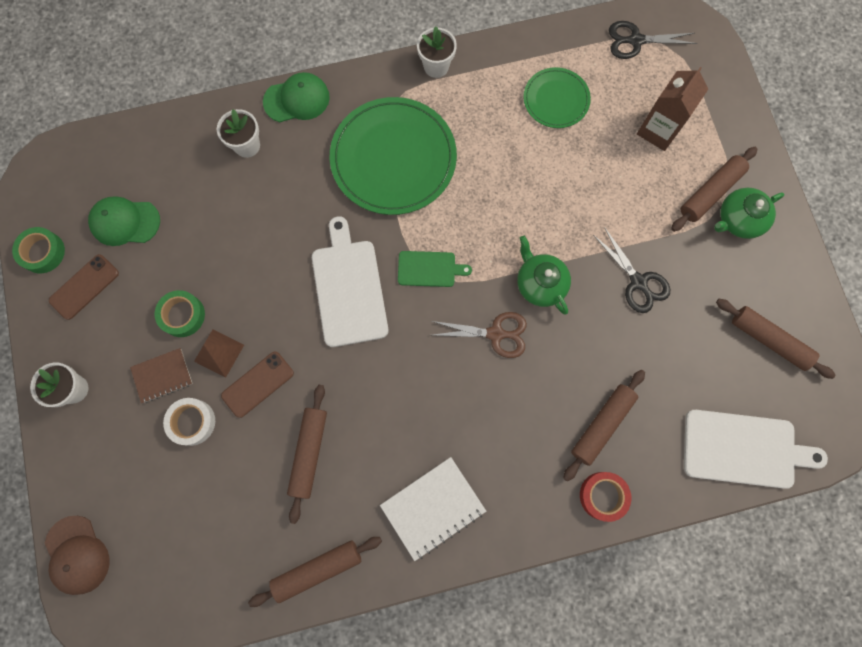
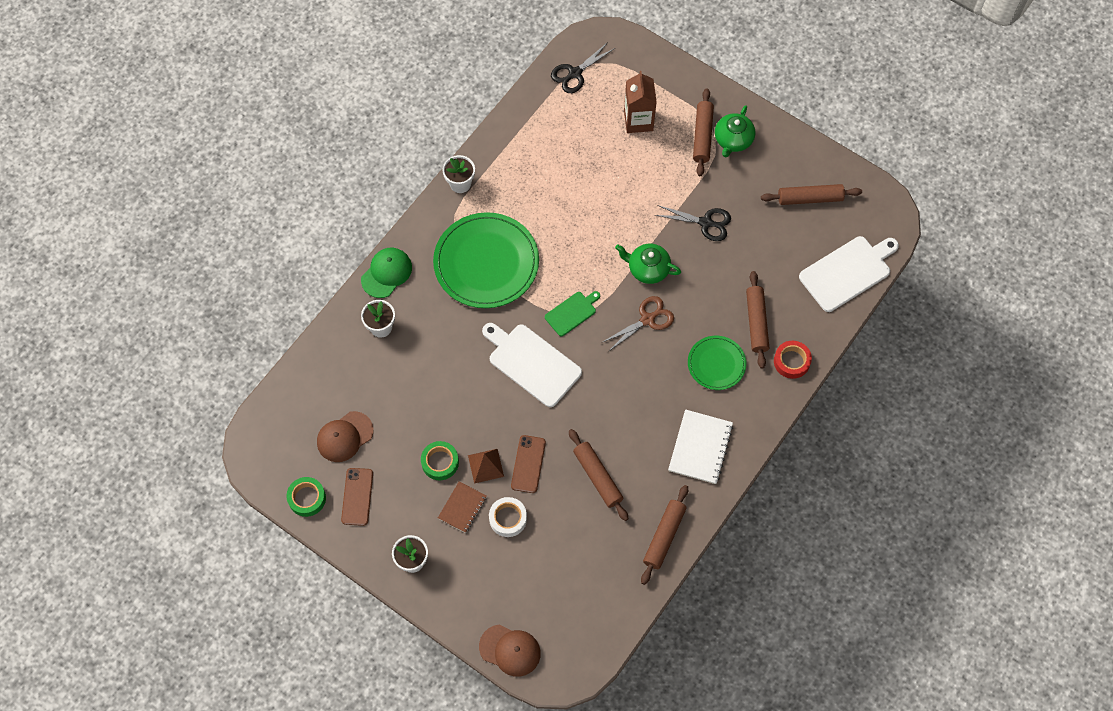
camera: 40 degrees left, 10 degrees down
(125, 222) = (344, 437): green cap -> brown cap
(556, 99) = (557, 148): green plate -> green plate (716, 364)

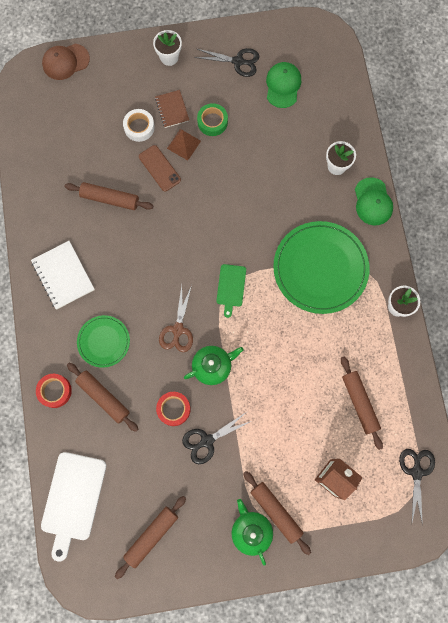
camera: 135 degrees right, 10 degrees up
(307, 498) = (265, 36): green tape -> none
(344, 437) = (283, 85): brown cap -> green cap
(357, 496) = (238, 61): brown phone -> black scissors
(532, 363) = (221, 230): white cutting board -> none
(664, 536) = (35, 201): brown rolling pin -> brown rolling pin (359, 403)
(709, 266) = (173, 409): none -> red tape

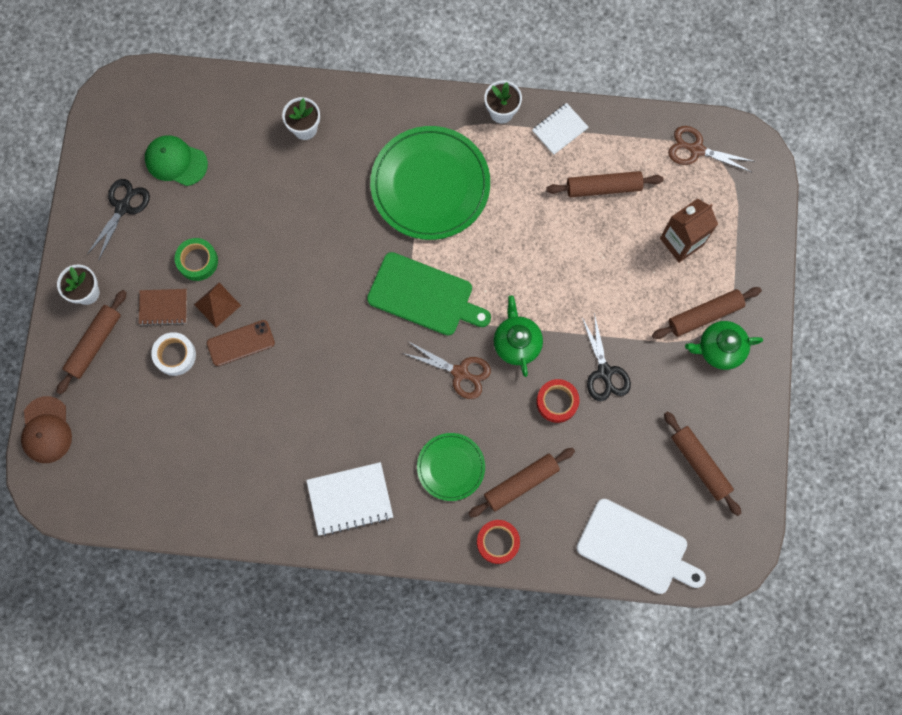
camera: 75 degrees left, 0 degrees up
(110, 199) = (263, 416): brown rolling pin -> brown rolling pin (94, 344)
(231, 287) = (424, 295): green cutting board -> green cutting board, size x1.79
(373, 202) = (364, 100): green cap -> none
(397, 356) = (559, 129): none -> white notebook
(416, 472) = (696, 149): black scissors -> brown scissors

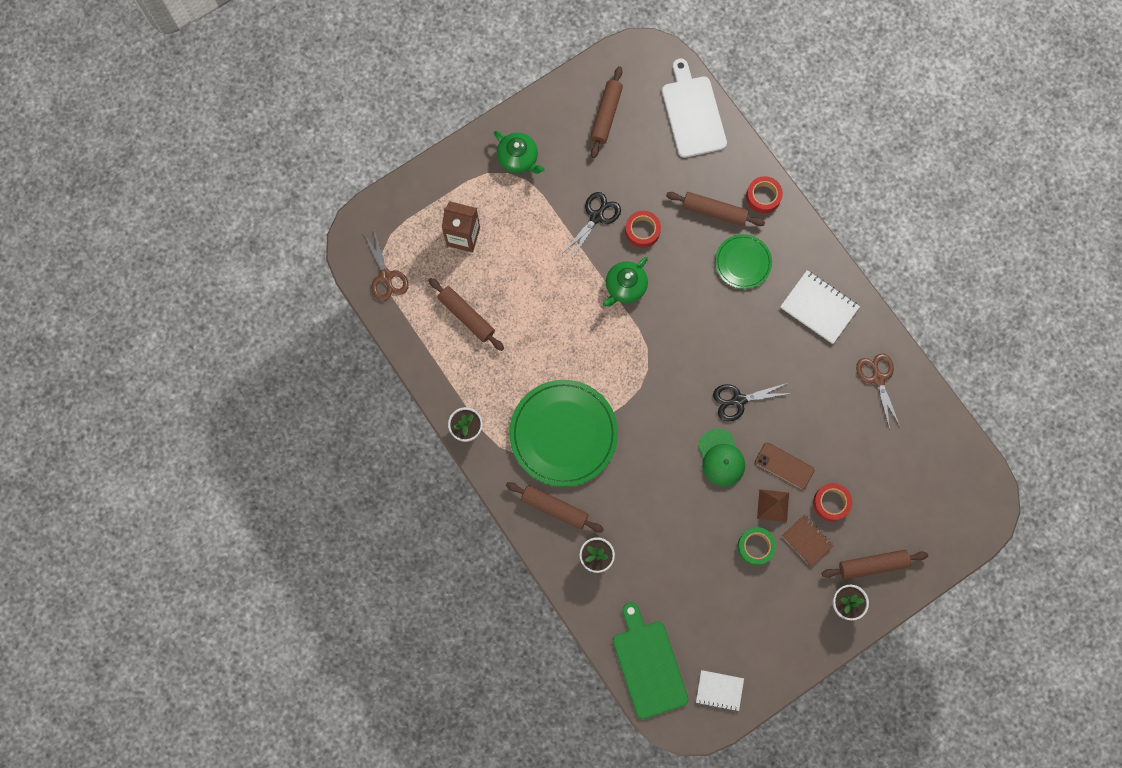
camera: 130 degrees left, 0 degrees up
(46, 430) = (955, 543): brown cap -> none
(123, 207) = (764, 636): black scissors -> black scissors (738, 400)
(175, 355) = (831, 503): white tape -> red tape
(176, 161) = (699, 629): green cap -> green cap (721, 458)
(424, 295) = (645, 372): green cutting board -> green cutting board (648, 665)
(460, 373) = (677, 306): brown scissors -> brown scissors (878, 378)
(559, 129) = (447, 379): white notebook -> white notebook (719, 690)
(704, 315) = (503, 184): brown rolling pin -> brown rolling pin (554, 508)

